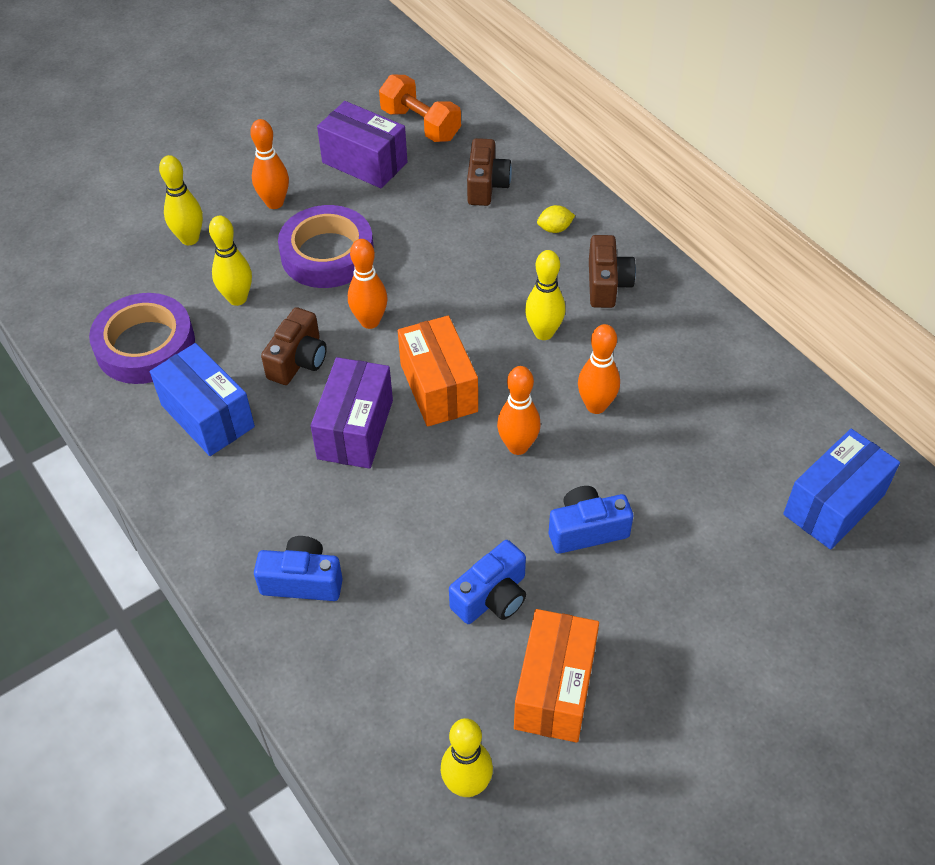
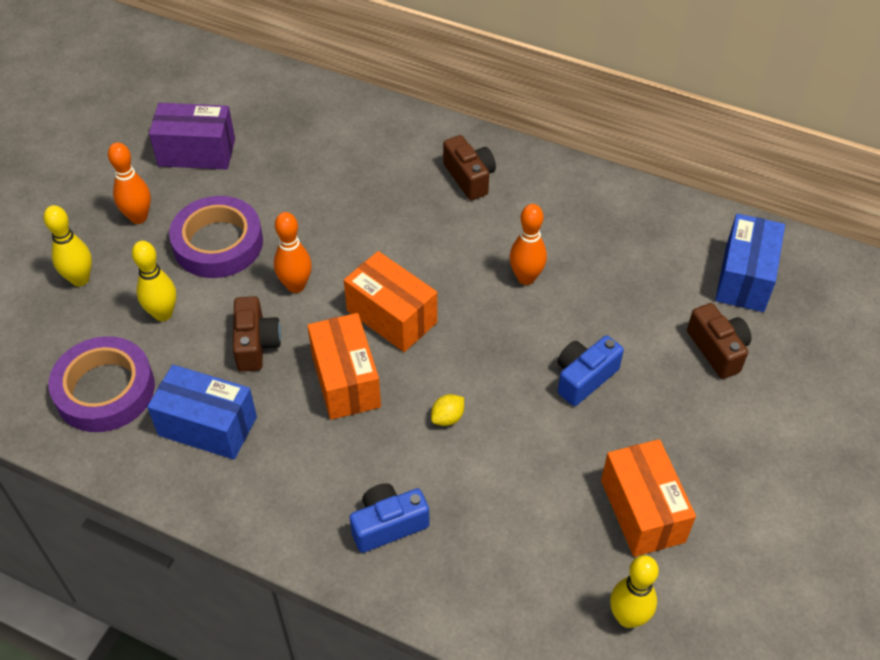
camera: 30 degrees left, 0 degrees up
(355, 429) = (345, 380): purple box -> orange box
(420, 124) = (224, 102): orange dumbbell -> none
(486, 185) = (317, 133): brown camera -> brown camera (718, 350)
(492, 597) = (548, 464): blue camera -> none
(518, 446) = (487, 336): orange bowling pin -> none
(543, 333) = (446, 236): yellow bowling pin -> none
(555, 229) = (398, 148): yellow lemon -> yellow lemon (447, 418)

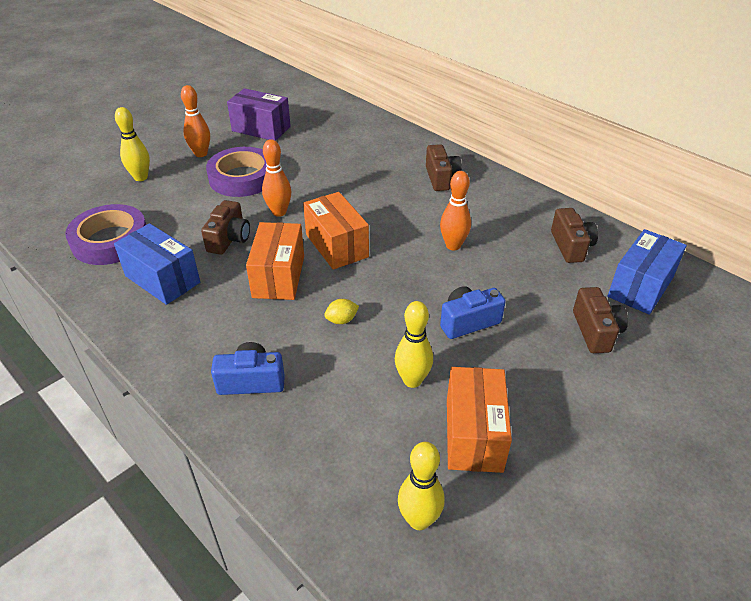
camera: 20 degrees right, 10 degrees down
(163, 314) = (179, 207): yellow bowling pin -> yellow bowling pin (412, 380)
(655, 242) = (571, 246): none -> brown camera

